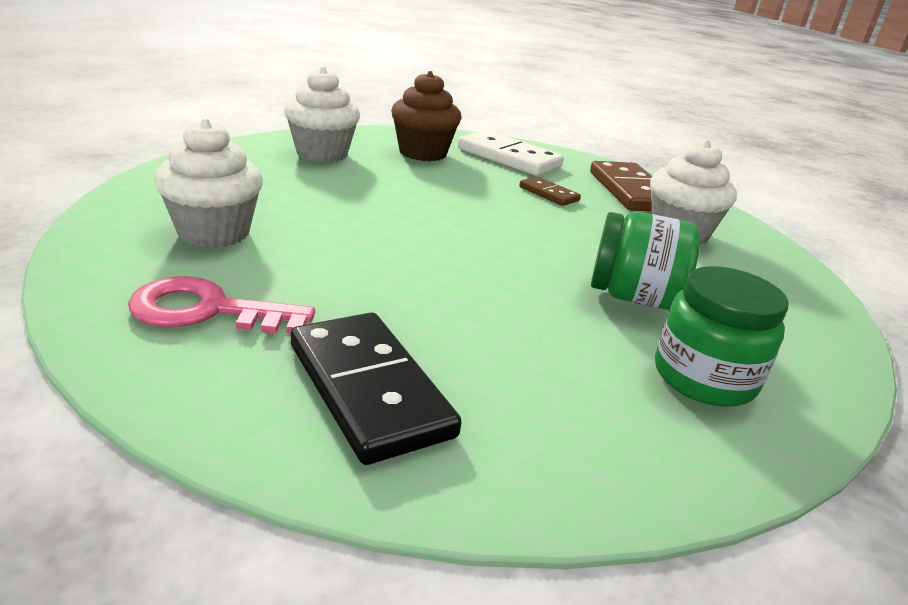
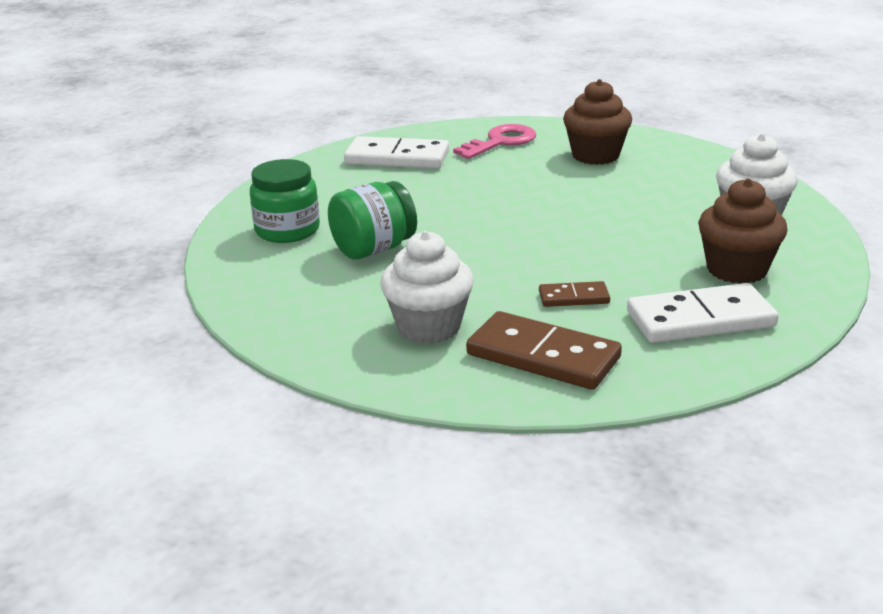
camera: 135 degrees right, 0 degrees up
(214, 233) = (595, 155): white cupcake -> brown cupcake
(368, 389) = (397, 158): black domino -> white domino

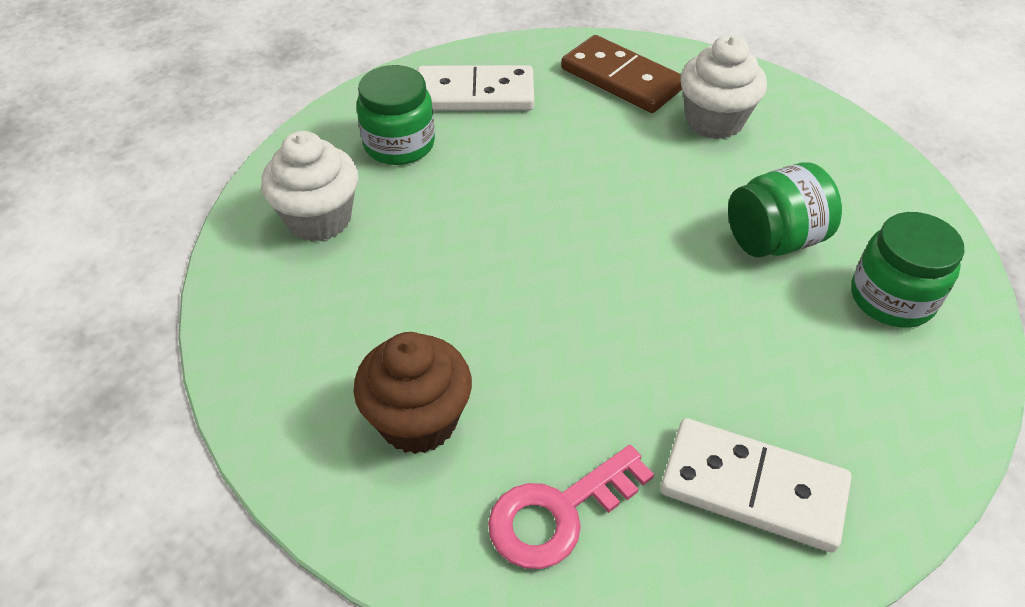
camera: 170 degrees left, 20 degrees up
(573, 297) = (573, 134): brown domino -> none
(736, 270) = (399, 144): brown cupcake -> green jar

